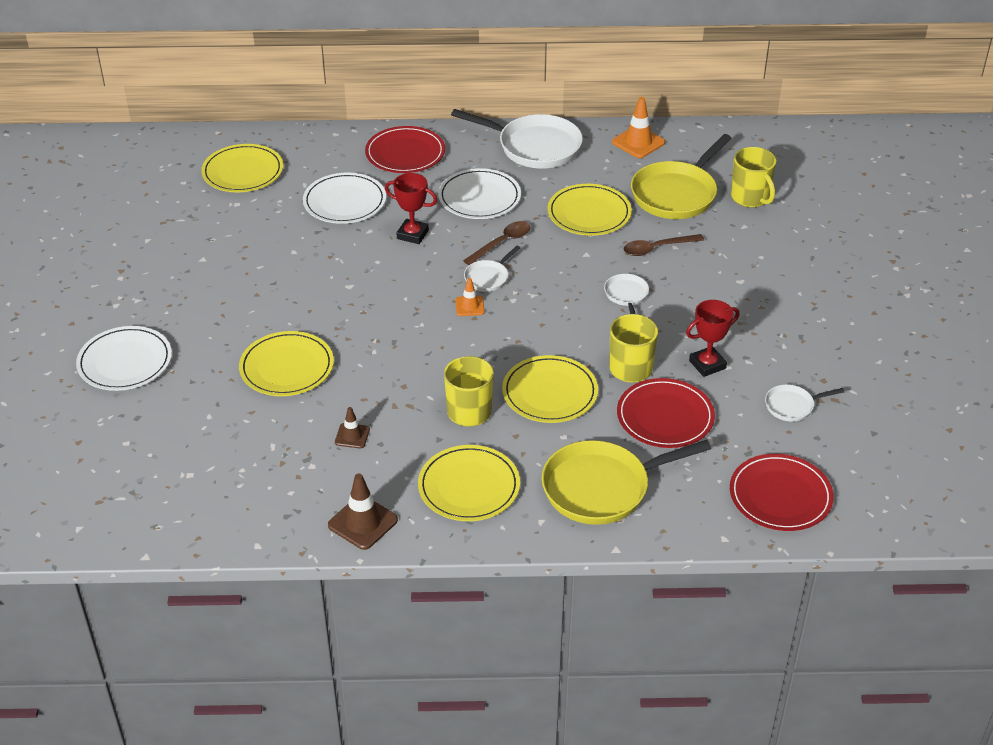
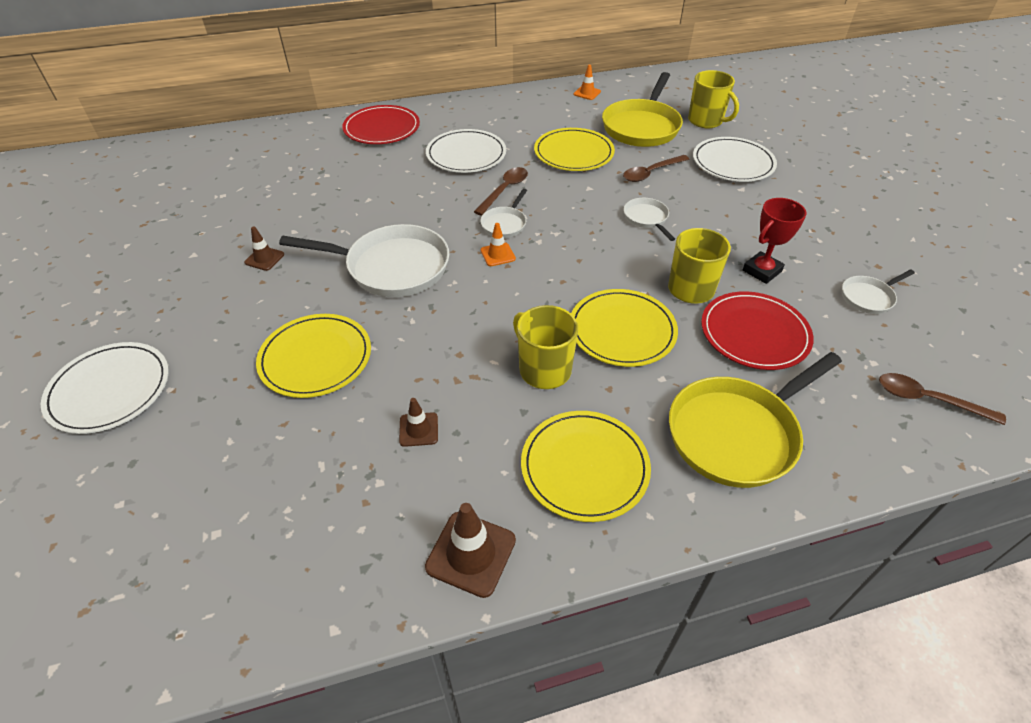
camera: 15 degrees left, 5 degrees up
(243, 172) = (223, 165): yellow plate -> none
(263, 273) = (264, 258): none -> brown traffic cone
(344, 202) = (335, 177): white plate -> white plate (733, 163)
(412, 234) = (413, 196): red trophy -> none
(534, 147) = (498, 108): white pan -> white pan (391, 267)
(638, 142) = (587, 93): orange traffic cone -> orange traffic cone, size x0.60
(780, 496) = (928, 400): red plate -> brown spoon

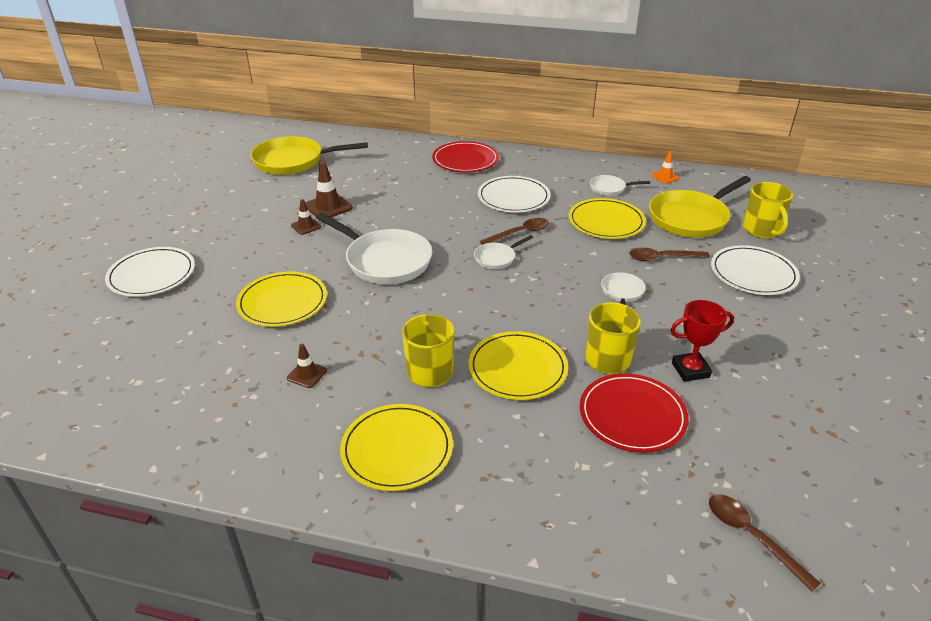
camera: 30 degrees right, 10 degrees down
(471, 553) = (270, 466): brown traffic cone -> brown traffic cone (328, 207)
(497, 254) = (470, 278): orange traffic cone -> none
(737, 433) = (540, 481): yellow pan -> yellow pan (293, 161)
(869, 297) = (780, 431): white pan -> white pan (610, 188)

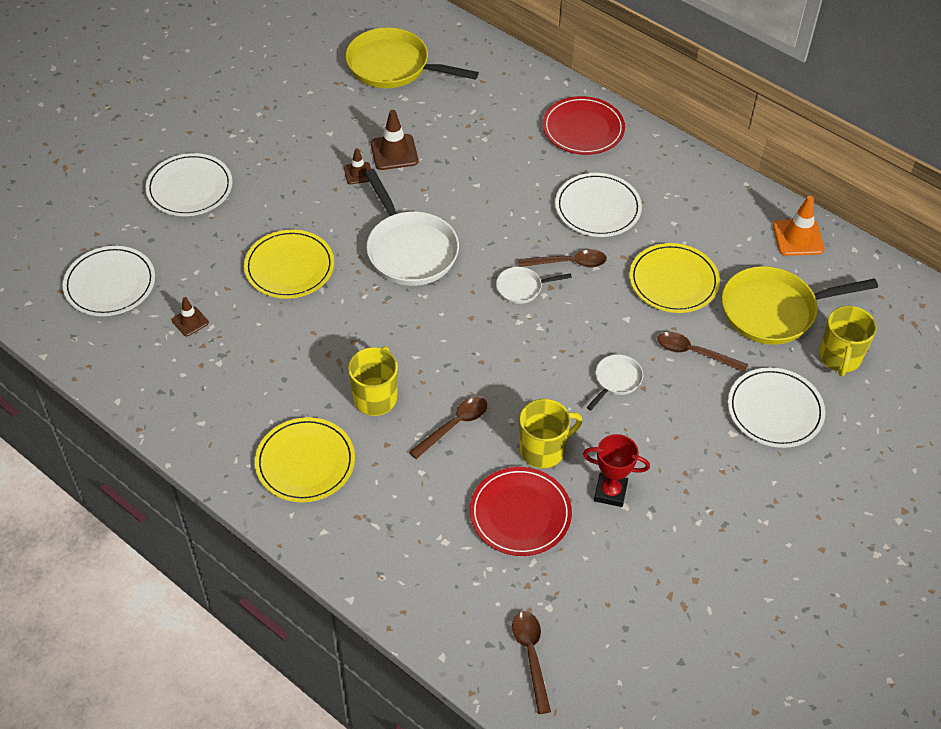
camera: 25 degrees right, 15 degrees up
(99, 368) = (110, 284): none -> white plate
(307, 374) = (272, 358): brown traffic cone -> brown traffic cone (190, 321)
(517, 368) = (454, 425): yellow plate -> brown spoon
(610, 188) = (717, 233): white pan -> none
(665, 177) = (798, 238): orange traffic cone -> orange traffic cone, size x1.66

